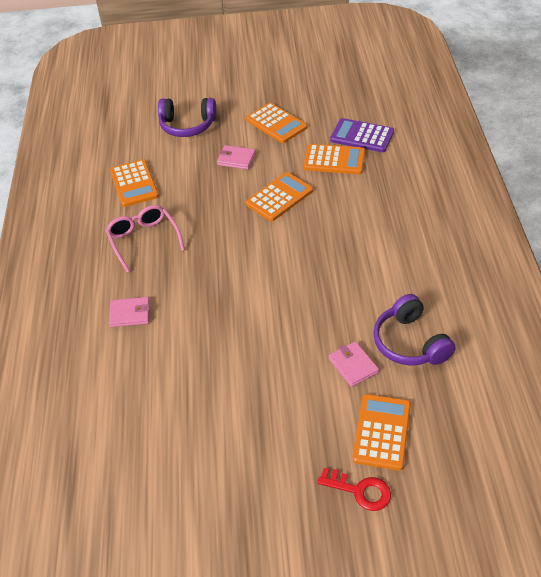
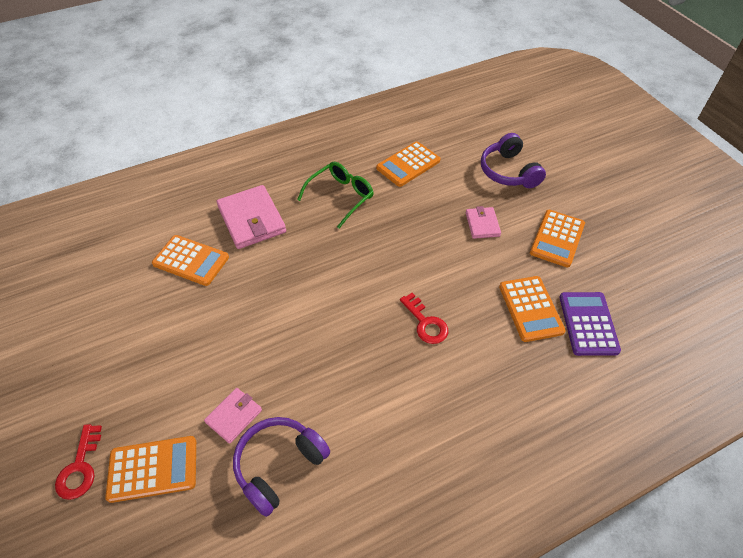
camera: 65 degrees right, 5 degrees up
(130, 314) = (252, 219): pink wallet -> pink wallet, size x1.82
(144, 240) = (340, 197): pink glasses -> green glasses
(279, 197) = (445, 277): orange calculator -> orange calculator (191, 261)
(318, 221) = (425, 323): none -> red key

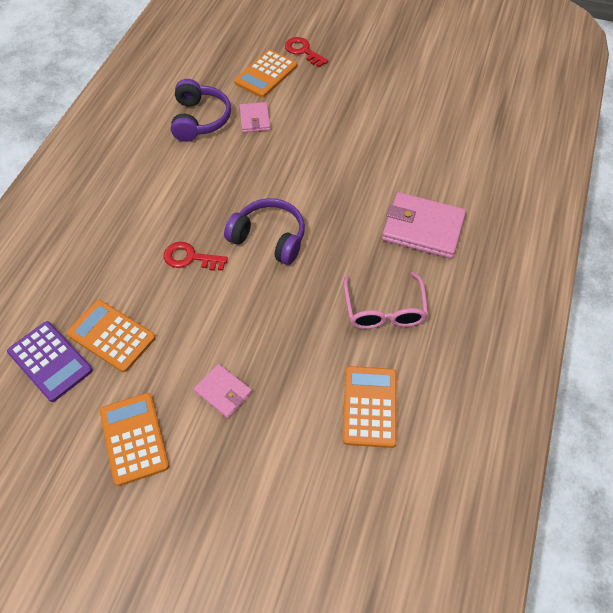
camera: 135 degrees right, 5 degrees up
(191, 261) = (414, 167): orange calculator -> none
(340, 197) = (384, 309): green glasses -> pink glasses
(508, 171) = (255, 497): purple headphones -> purple headphones (269, 238)

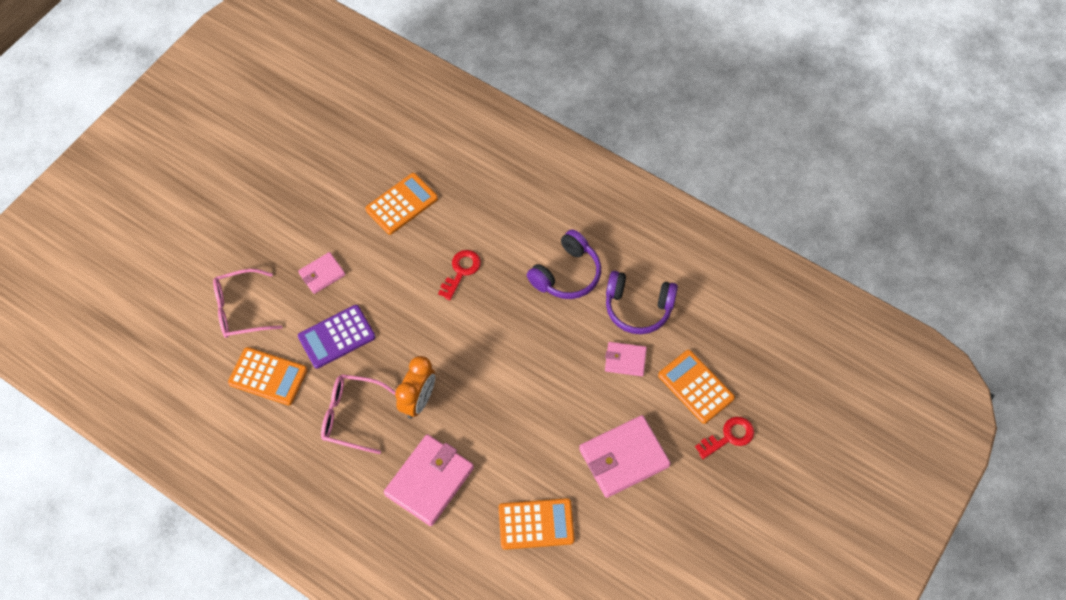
camera: 105 degrees right, 5 degrees up
(50, 361) = (394, 162): purple calculator -> purple calculator (337, 337)
(134, 438) = (308, 210): orange calculator -> orange calculator (536, 524)
(269, 238) = (462, 339): purple headphones -> purple headphones (566, 274)
(293, 469) = (241, 309): none -> pink glasses
(345, 105) = (624, 458): none -> pink wallet
(346, 257) = (418, 400): none -> orange clock

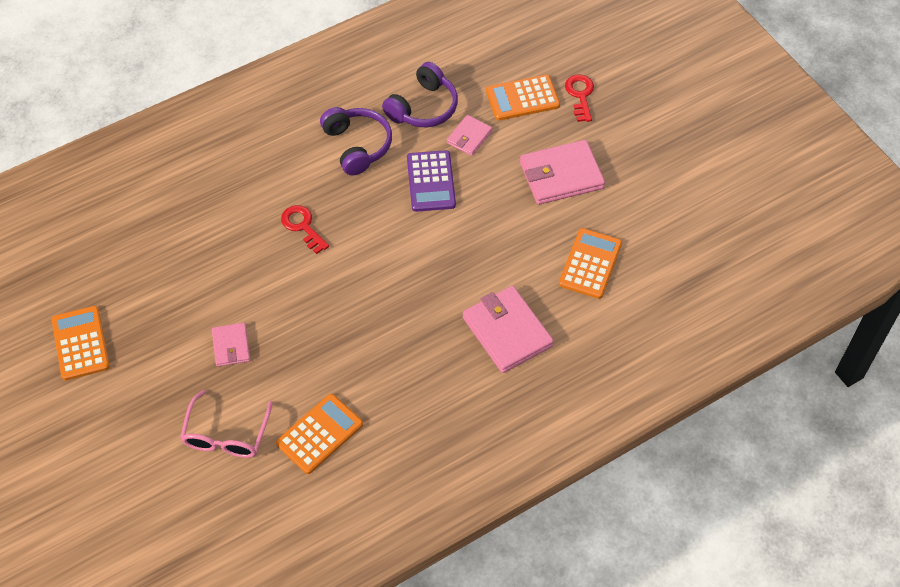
camera: 65 degrees left, 5 degrees down
(337, 337) = (311, 357): purple calculator -> purple calculator (431, 181)
(352, 416) = (405, 373): pink glasses -> none
(402, 204) = (195, 248): orange calculator -> orange calculator (81, 343)
(418, 400) = (420, 311): orange clock -> none
(624, 458) = (561, 175): pink wallet -> pink wallet turned 75 degrees clockwise

